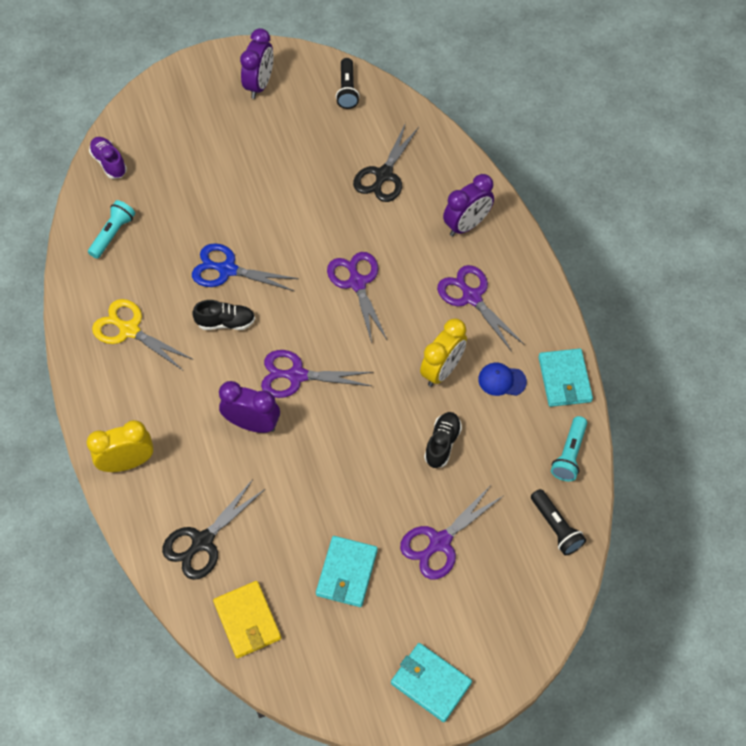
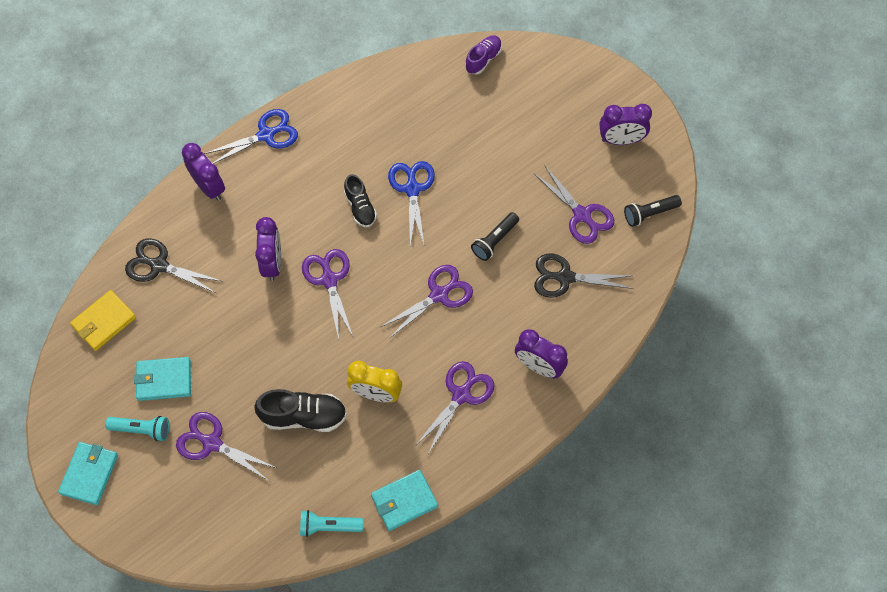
camera: 70 degrees right, 5 degrees up
(91, 387) = (266, 135): none -> blue scissors
(113, 234) = (413, 91): turquoise flashlight -> turquoise flashlight (142, 429)
(128, 462) = (209, 187): yellow clock -> purple clock
(129, 330) = (327, 140): yellow scissors -> none
(324, 141) = (581, 215): none -> purple scissors
(442, 444) = (304, 416): black shoe -> black shoe, size x1.54
(502, 380) = (384, 447): blue cap -> none
(555, 527) = (254, 534): black flashlight -> black flashlight (494, 240)

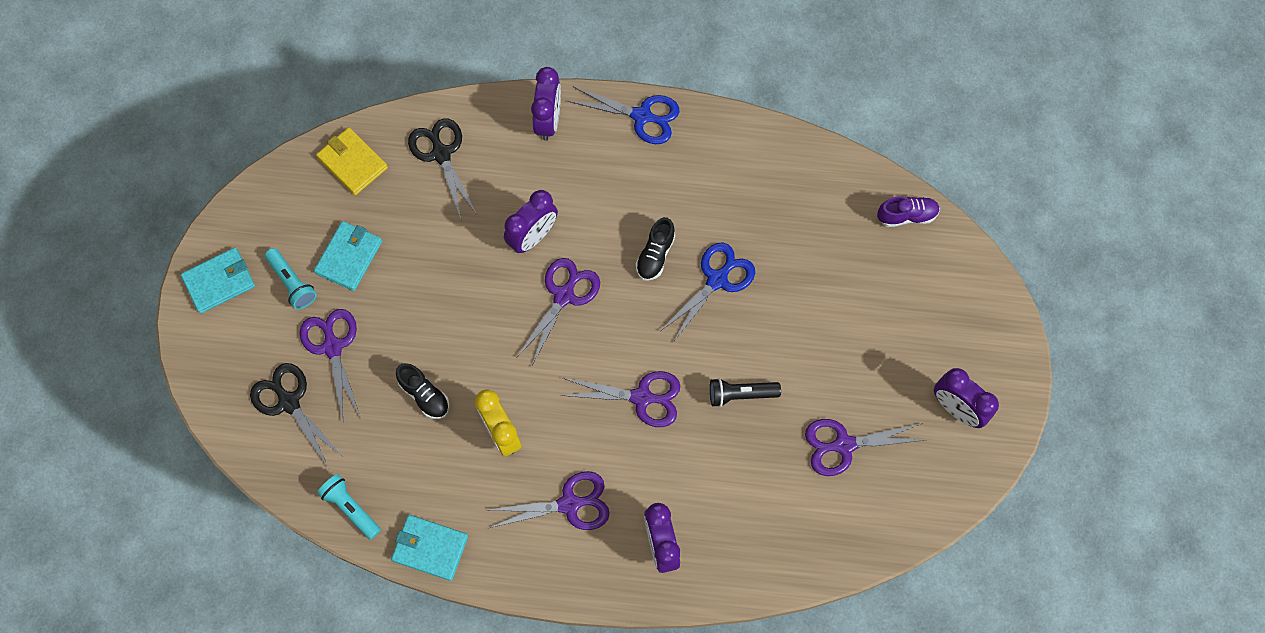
camera: 45 degrees right, 5 degrees up
(104, 322) = (352, 163): yellow wallet -> yellow wallet turned 45 degrees clockwise
(164, 380) = (349, 257): turquoise wallet -> turquoise wallet turned 75 degrees clockwise
(304, 416) = (425, 395): black shoe -> black shoe, size x0.65
(565, 277) = (768, 487): black scissors -> black scissors (289, 402)
(581, 215) = (844, 445): purple scissors -> purple scissors turned 75 degrees clockwise
(649, 213) = (909, 503): black flashlight -> none

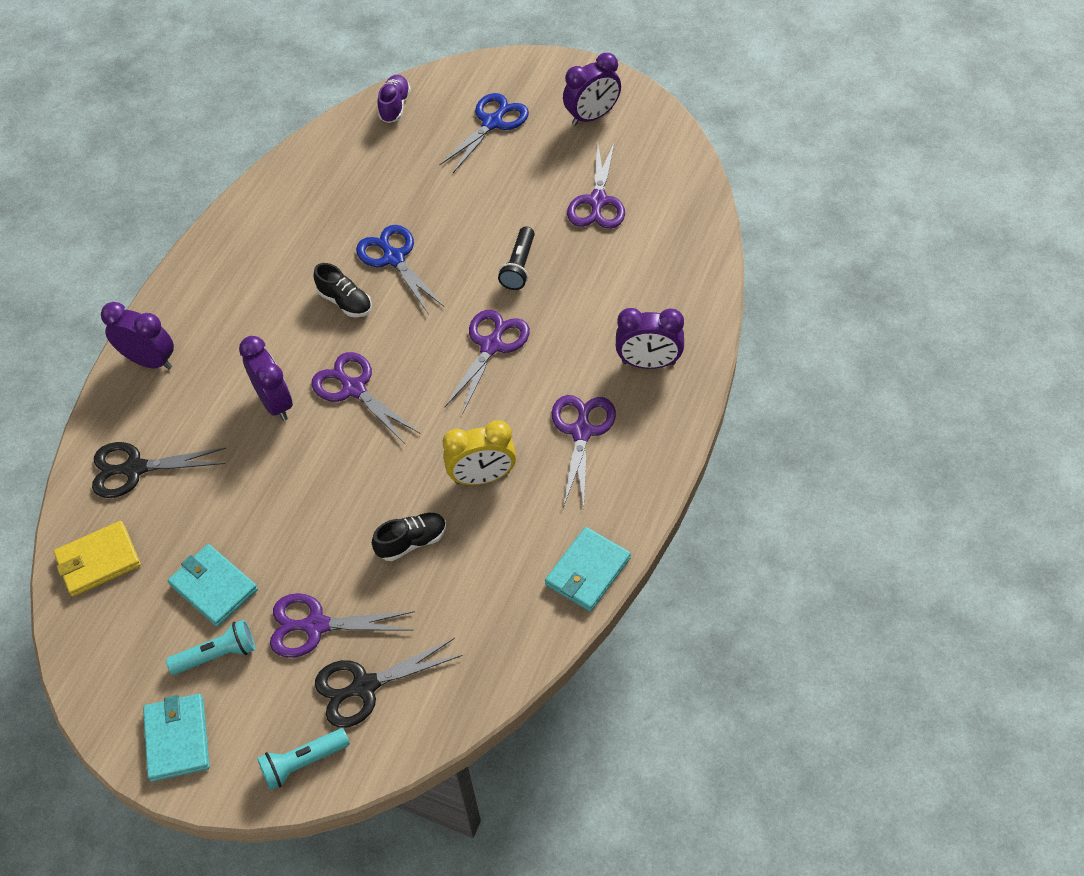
camera: 70 degrees left, 15 degrees down
(351, 508) = (516, 643): turquoise flashlight -> turquoise flashlight (303, 762)
(642, 116) = (188, 280): blue scissors -> blue scissors (492, 123)

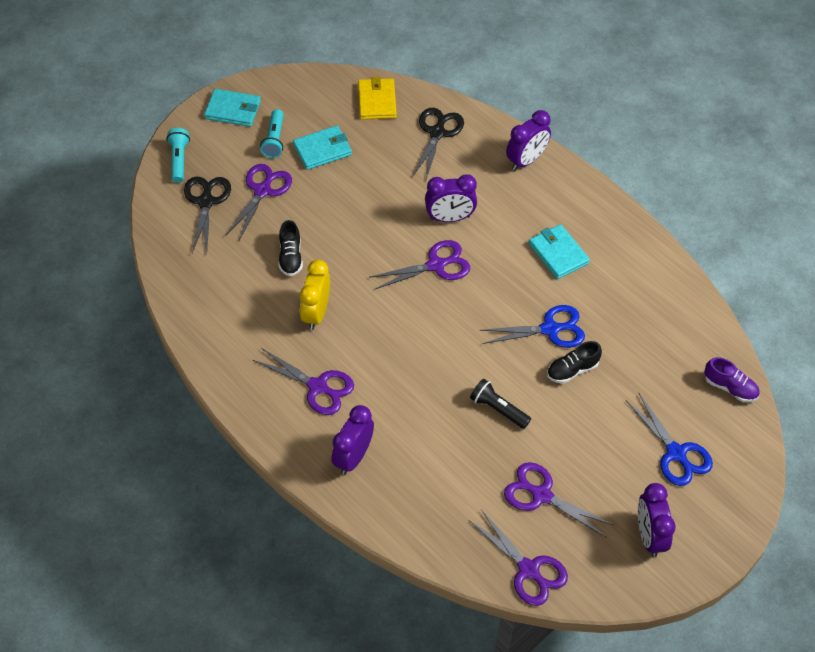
camera: 110 degrees right, 0 degrees up
(345, 302) = (521, 285): black shoe -> black shoe (572, 370)
(491, 346) = (428, 361): purple scissors -> purple scissors (528, 569)
(587, 571) = (206, 344): turquoise wallet -> turquoise wallet (558, 253)

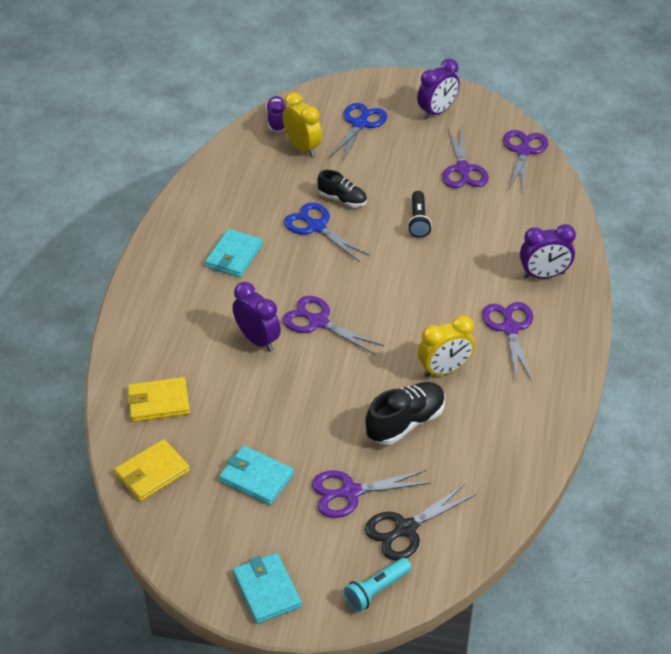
camera: 125 degrees left, 10 degrees down
(274, 140) = (277, 525): turquoise flashlight -> none
(290, 257) = (405, 422): black shoe -> black shoe, size x1.54
(437, 133) = (158, 402): black scissors -> yellow wallet
(526, 160) = (141, 323): purple clock -> none
(672, 384) = (302, 147): none -> yellow clock

